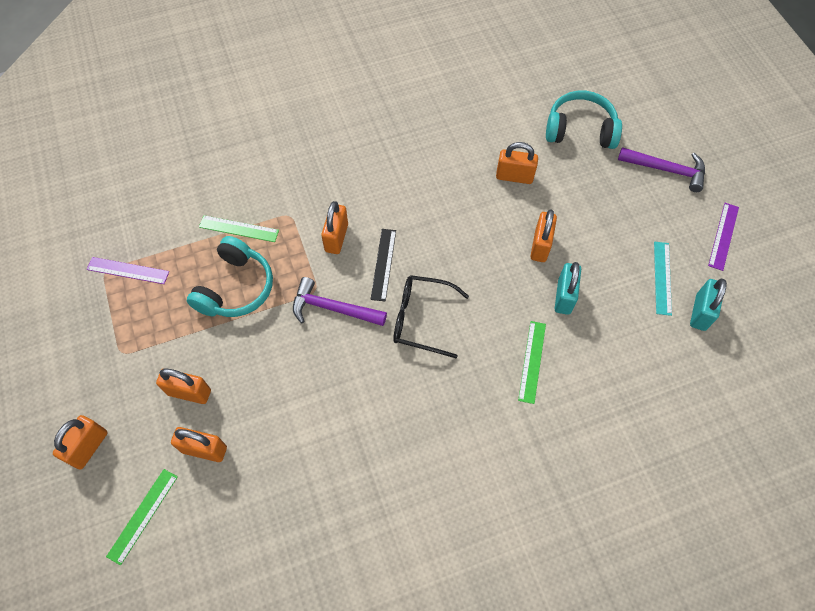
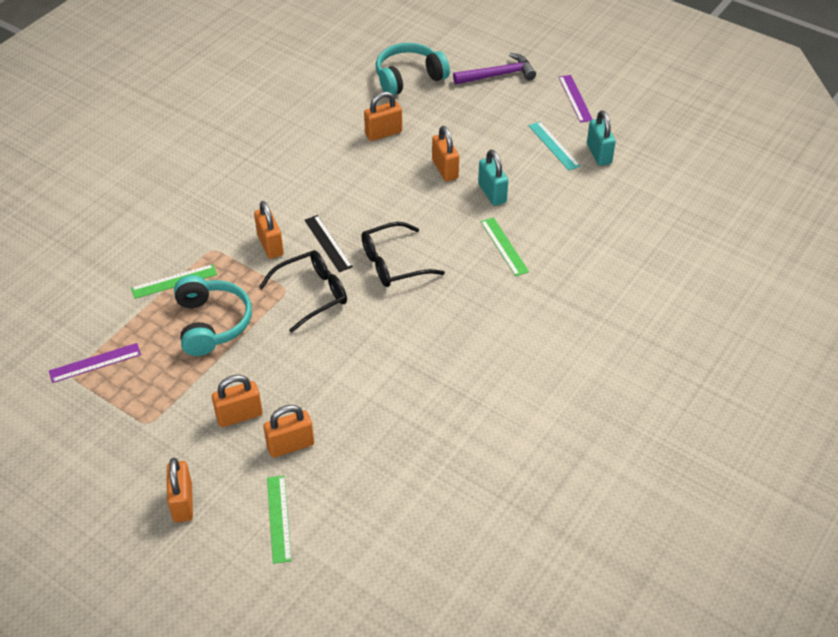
camera: 35 degrees left, 15 degrees down
(332, 308) = (312, 294): purple hammer -> black glasses

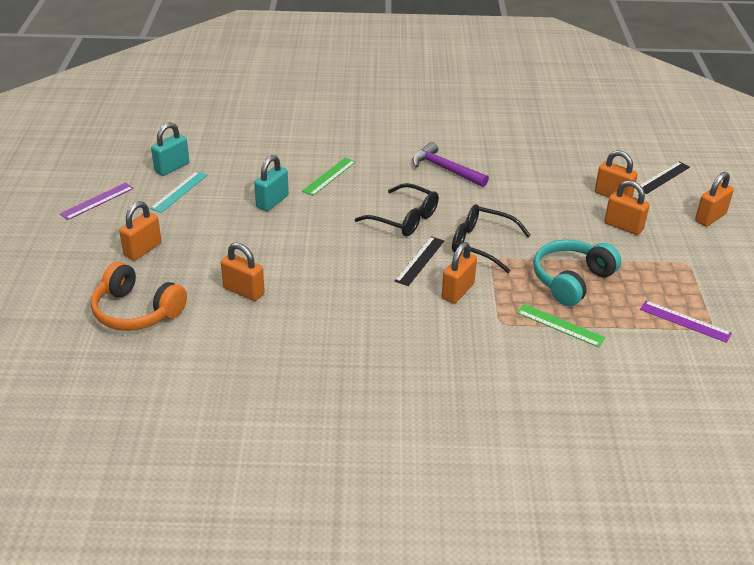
camera: 125 degrees left, 10 degrees down
(278, 518) = (663, 177): green ruler -> black ruler
(408, 78) = (136, 311): turquoise headphones -> orange headphones
(445, 169) = (264, 236): orange padlock -> orange padlock (143, 250)
(498, 75) = (89, 255): purple hammer -> purple hammer (445, 169)

